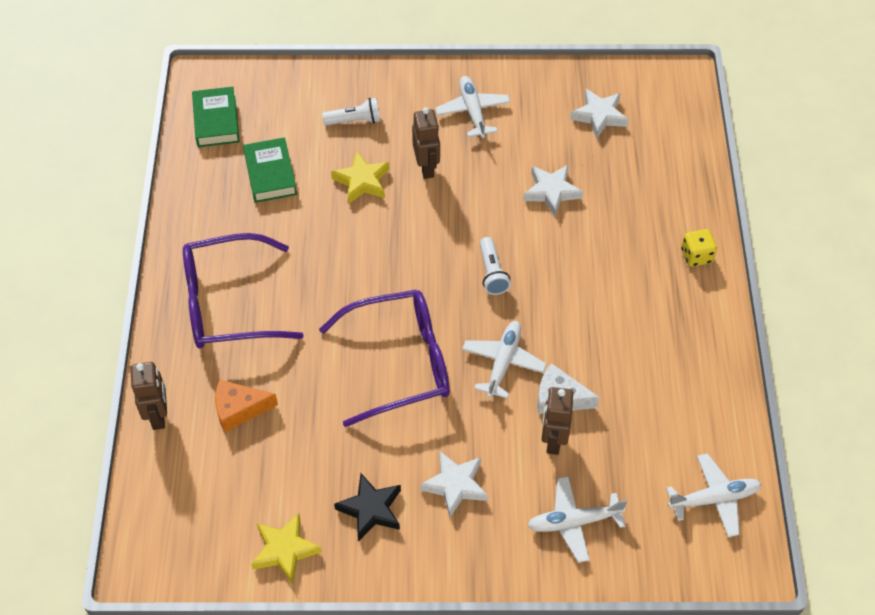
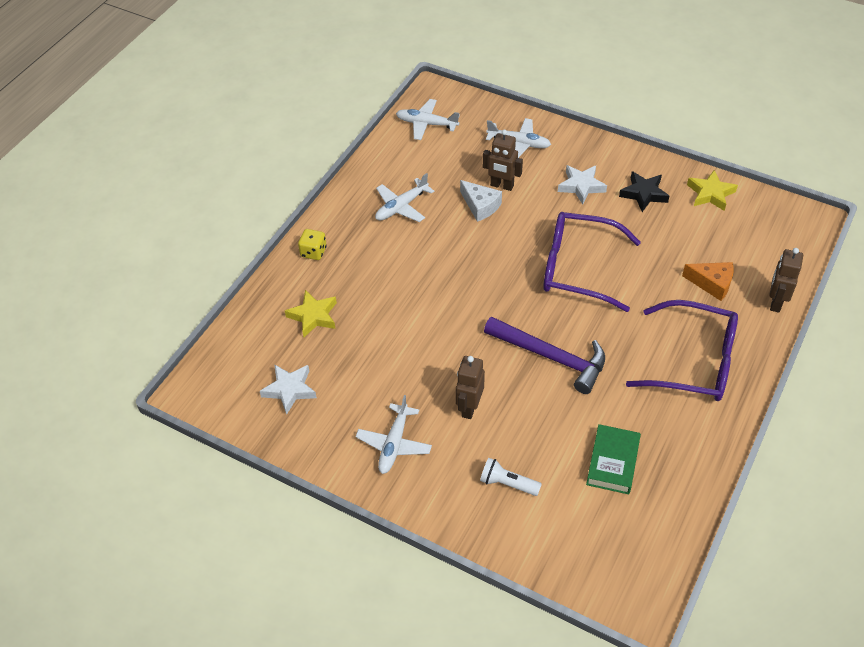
camera: 150 degrees left, 5 degrees down
(216, 121) = (643, 545): green book -> none
(362, 181) = (532, 419): yellow star -> yellow star (313, 316)
(376, 247) = (551, 357): none -> purple hammer
(492, 273) = (471, 301): white flashlight -> none
(503, 362) = (504, 240): white plane -> white plane (401, 207)
(551, 192) = (381, 342): white star -> none
(553, 440) = (501, 186): brown robot -> brown robot turned 75 degrees clockwise

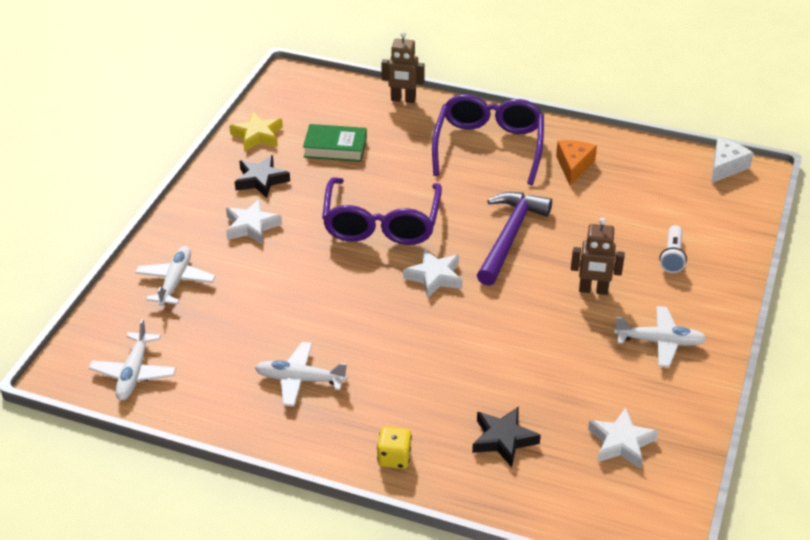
camera: 100 degrees left, 10 degrees down
(313, 316) = (503, 439): yellow star -> black star
(401, 207) = (300, 380): white plane -> white plane turned 150 degrees clockwise
(480, 206) = (291, 306): white cheese -> white cheese (725, 167)
(501, 186) = (254, 291): brown robot -> none
(503, 296) = (434, 277): none -> white star
(612, 462) = (621, 192): green book -> green book (335, 148)
(712, 284) = (386, 135): orange cheese -> orange cheese (573, 166)

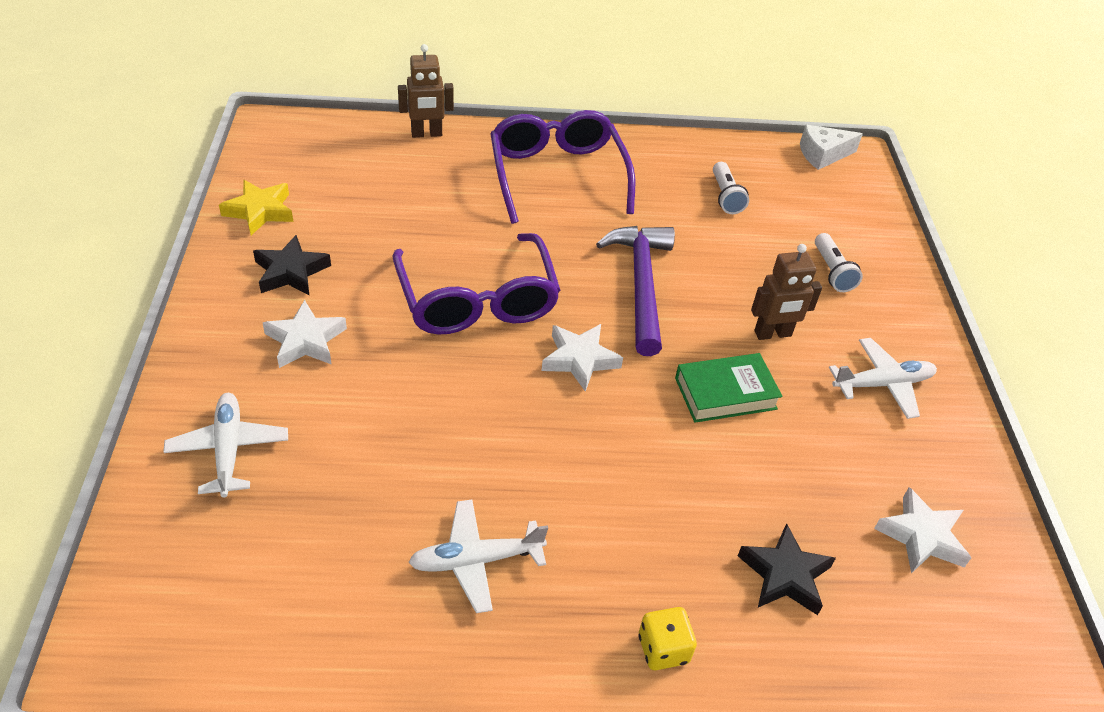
camera: 25 degrees left, 5 degrees up
(134, 373) = (222, 621): white plane -> none
(335, 148) = (370, 210): green book -> green book (725, 393)
(573, 166) = (665, 182): orange cheese -> none
(618, 185) = (725, 196): none -> white flashlight
(725, 167) = (823, 155): white cheese -> white cheese turned 120 degrees counterclockwise

